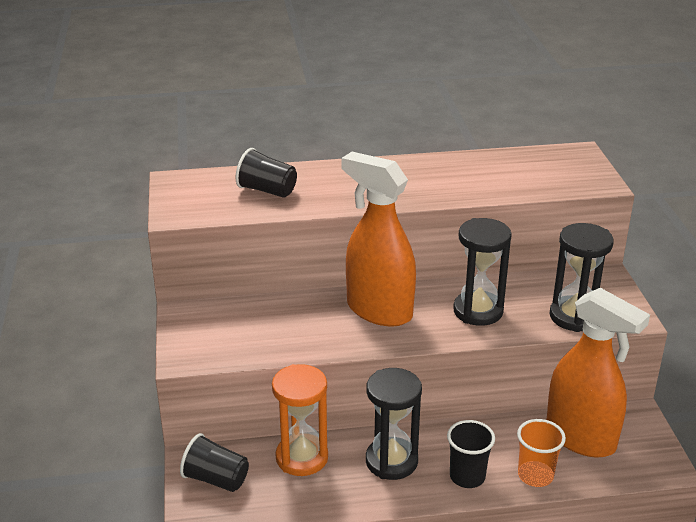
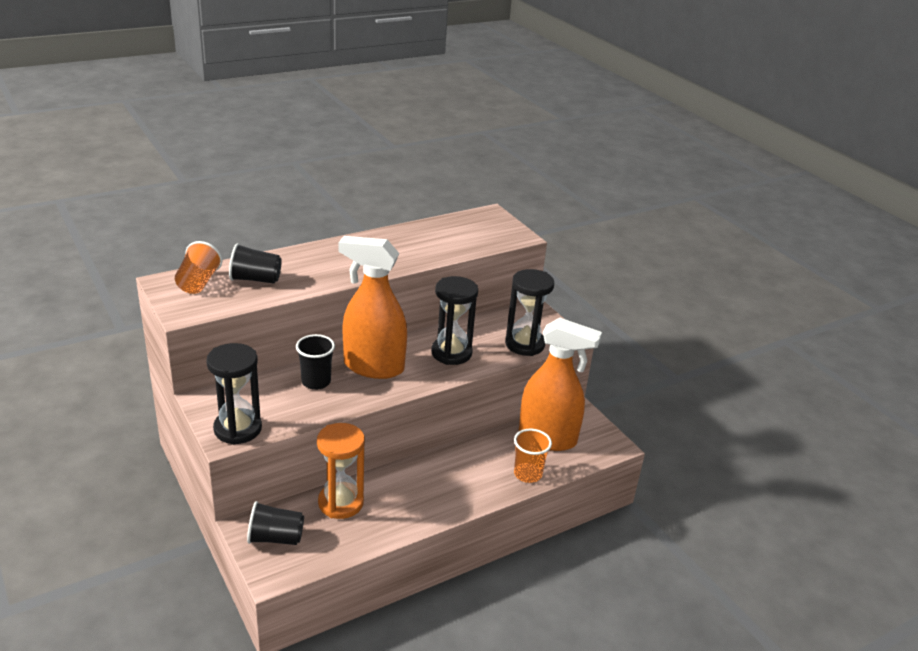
camera: 25 degrees left, 0 degrees up
(207, 185) = (198, 282): none -> orange cup
(391, 461) = (415, 488): black hourglass -> black hourglass (238, 429)
(467, 477) = (478, 487): black cup -> black cup (316, 382)

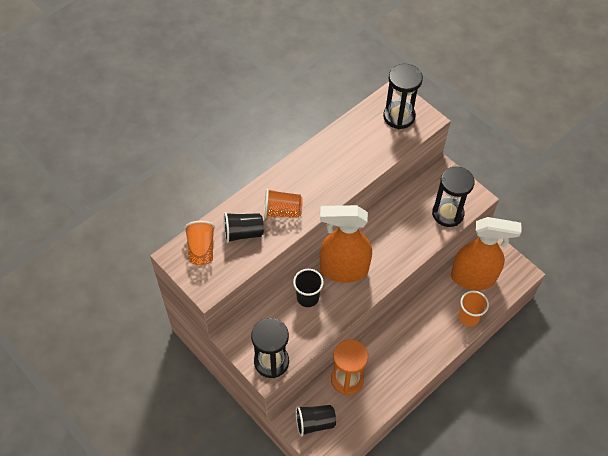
camera: 10 degrees left, 25 degrees up
(311, 272) = (282, 211): none -> orange cup
(451, 353) = (396, 238): black hourglass -> black hourglass (399, 116)

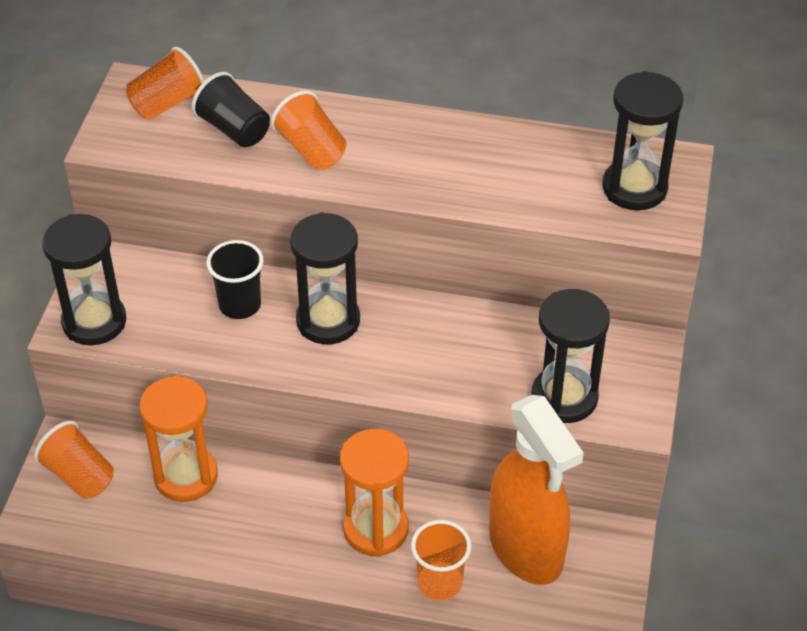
camera: 55 degrees right, 10 degrees down
(314, 423) = (79, 475): black cup -> orange cup
(343, 270) = (328, 321): orange spray bottle -> black hourglass
(426, 324) = (376, 529): none -> orange hourglass

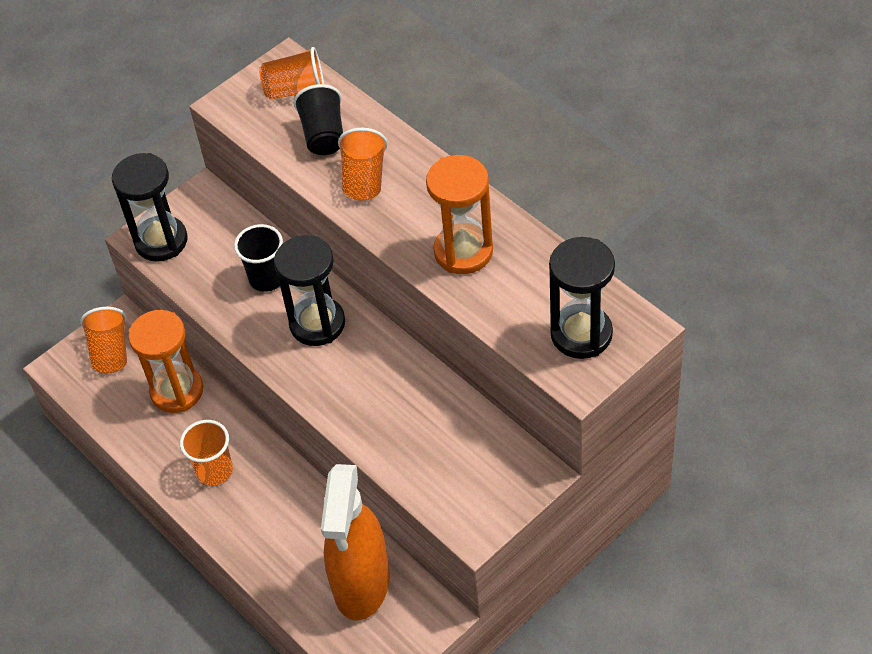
camera: 40 degrees right, 5 degrees up
(376, 529) = (270, 505): orange hourglass -> orange hourglass (463, 251)
(440, 583) = (280, 572): orange cup -> orange cup (214, 470)
(564, 397) = (434, 480): black hourglass -> none

